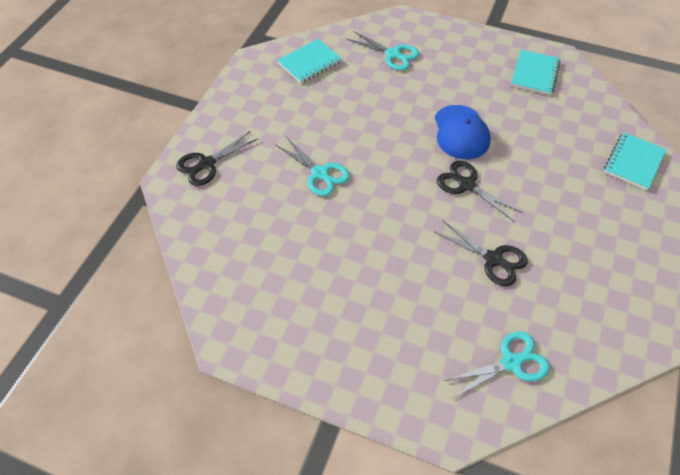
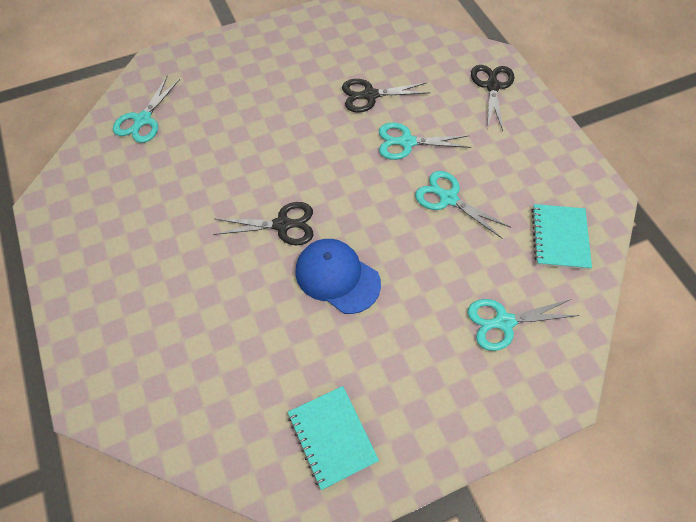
camera: 135 degrees right, 5 degrees up
(341, 122) = (448, 198): none -> turquoise scissors
(493, 259) = (207, 178): black scissors -> black scissors (370, 95)
(633, 162) = (137, 385): turquoise notebook -> none

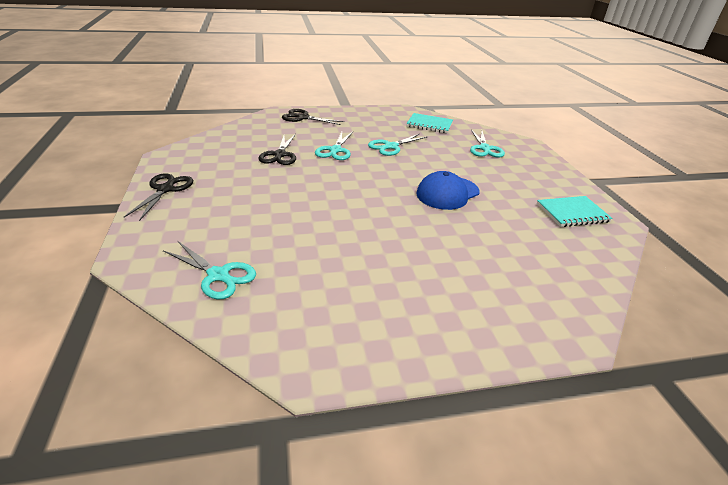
camera: 80 degrees left, 25 degrees down
(282, 225) = (394, 208): black scissors -> black scissors (165, 189)

